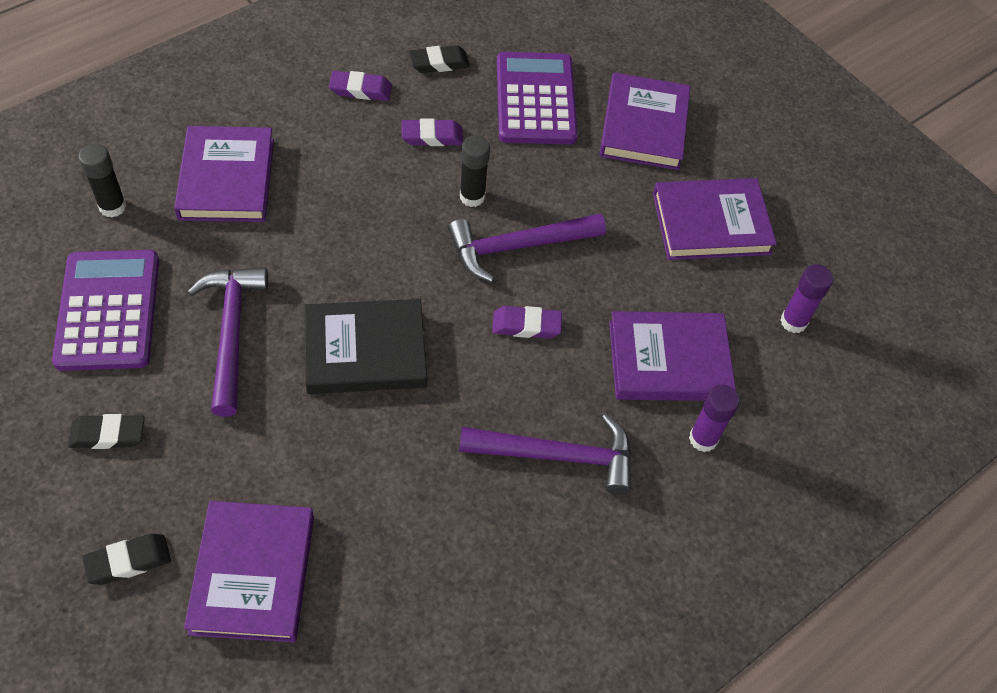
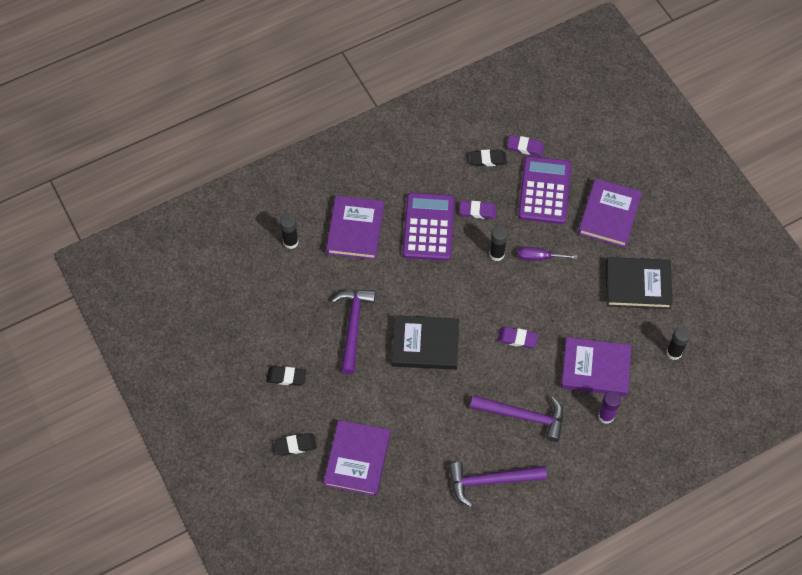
camera: 15 degrees right, 5 degrees up
(108, 310) = (287, 306): purple calculator -> purple calculator (428, 227)
(360, 89) = (438, 175): purple eraser -> purple eraser (525, 147)
(518, 247) = (519, 289): purple hammer -> purple hammer (491, 481)
(543, 195) = (539, 257): none -> purple screwdriver
(711, 224) = (637, 285): purple book -> black book
(793, 322) = (674, 352): purple glue stick -> black glue stick

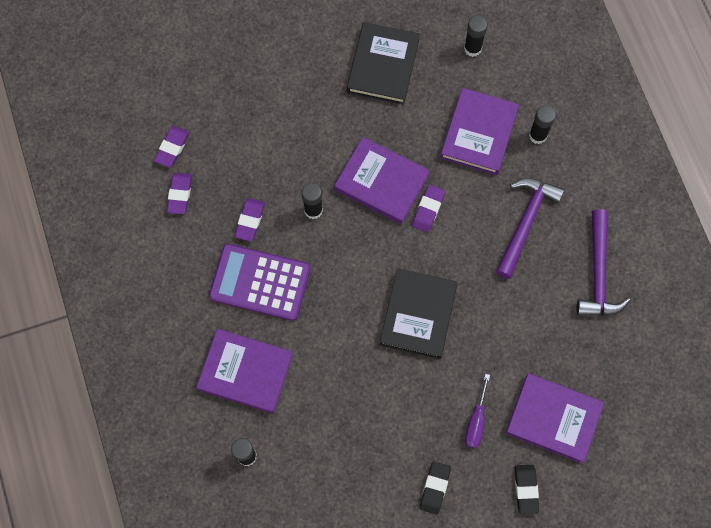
camera: 80 degrees left, 10 degrees up
(353, 326) = (379, 396): purple hammer -> none
(488, 159) = (180, 194): black eraser -> purple eraser
(539, 257) = (326, 163): purple screwdriver -> purple screwdriver (476, 421)
(544, 190) = (238, 139): purple calculator -> none
(606, 416) = (537, 135): purple glue stick -> black glue stick
(609, 215) = (286, 75): purple book -> purple book (381, 182)

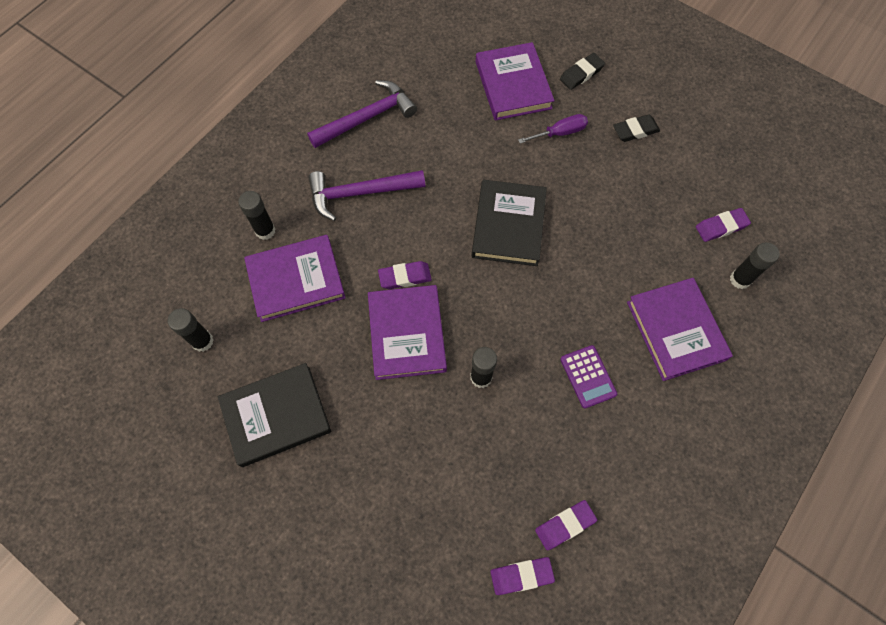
camera: 125 degrees left, 5 degrees down
(250, 220) = (537, 430): purple eraser -> purple eraser (721, 227)
(260, 282) = (588, 376): purple calculator -> purple calculator, size x0.54
(418, 315) = (508, 225): black book -> black book turned 60 degrees counterclockwise

